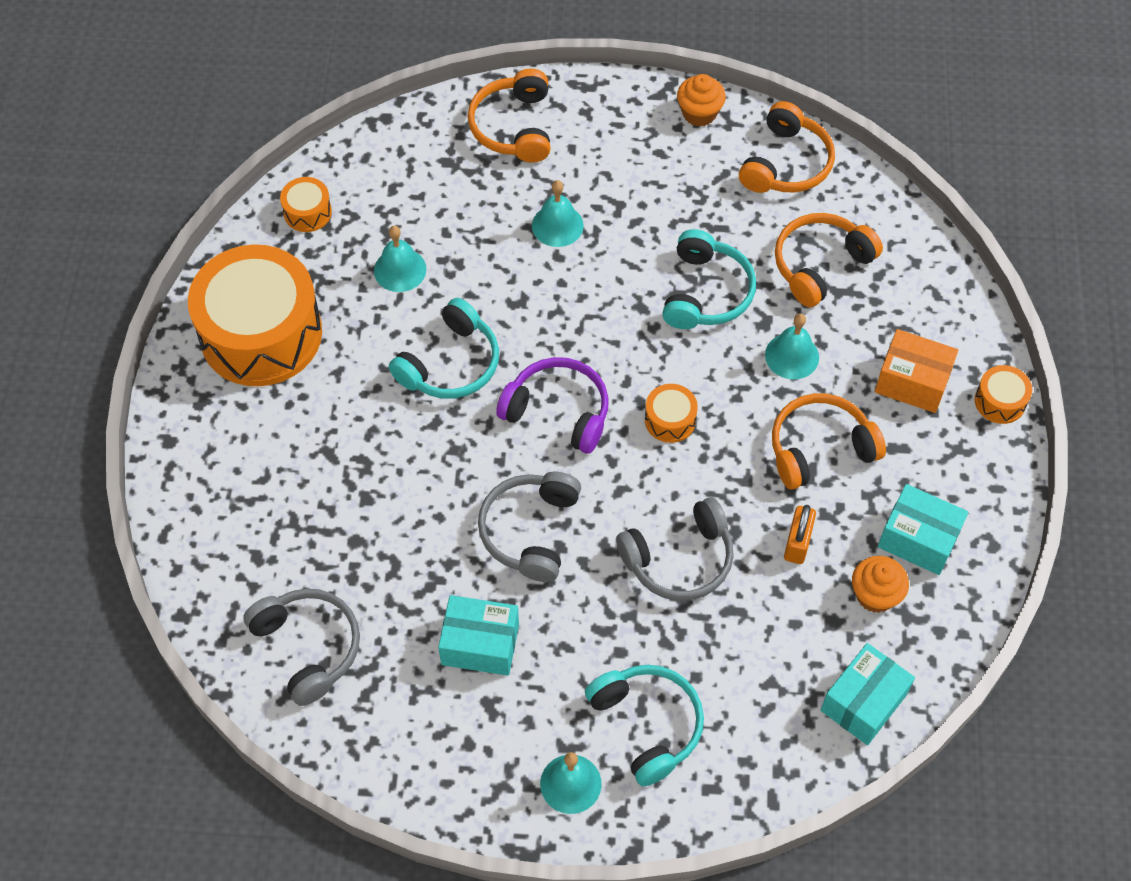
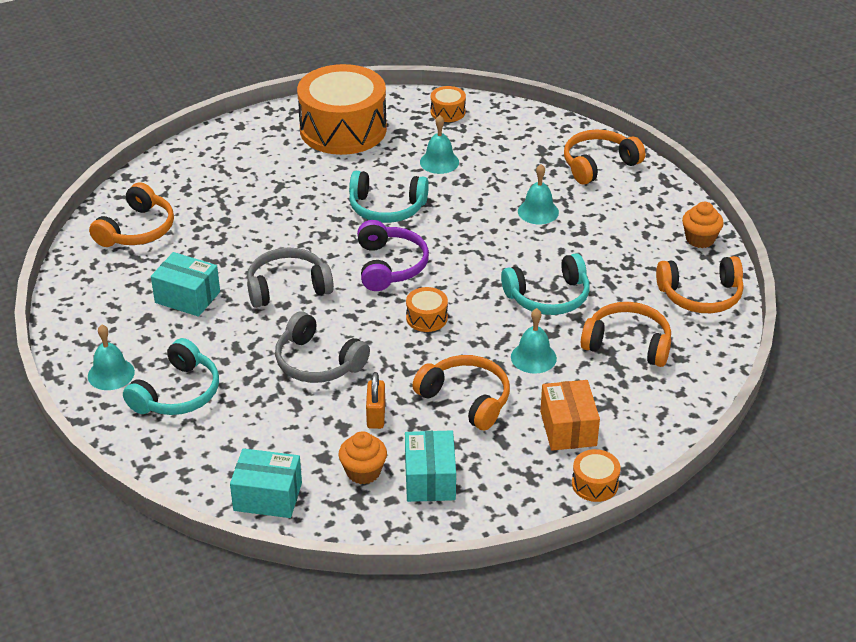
camera: 60 degrees right, 20 degrees down
(308, 647) = (137, 230): grey headphones -> orange headphones
(480, 644) = (187, 297): turquoise box -> turquoise box turned 45 degrees counterclockwise
(797, 543) = (376, 416): orange padlock -> orange padlock turned 75 degrees counterclockwise

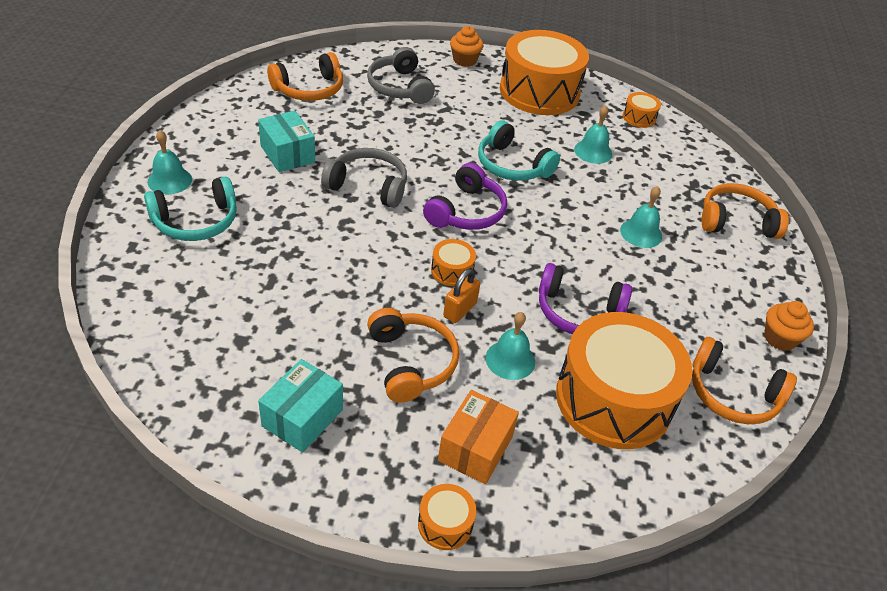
camera: 30 degrees right, 5 degrees up
(268, 496) = (161, 347): turquoise box -> none
(317, 362) = (324, 258): grey headphones -> grey headphones (399, 87)
(363, 472) = (256, 374): orange cupcake -> orange cupcake (464, 60)
(376, 416) = (321, 330): orange padlock -> orange padlock (460, 310)
(548, 297) = (578, 312): turquoise headphones -> purple headphones
(628, 343) = (613, 399): orange headphones -> orange drum

